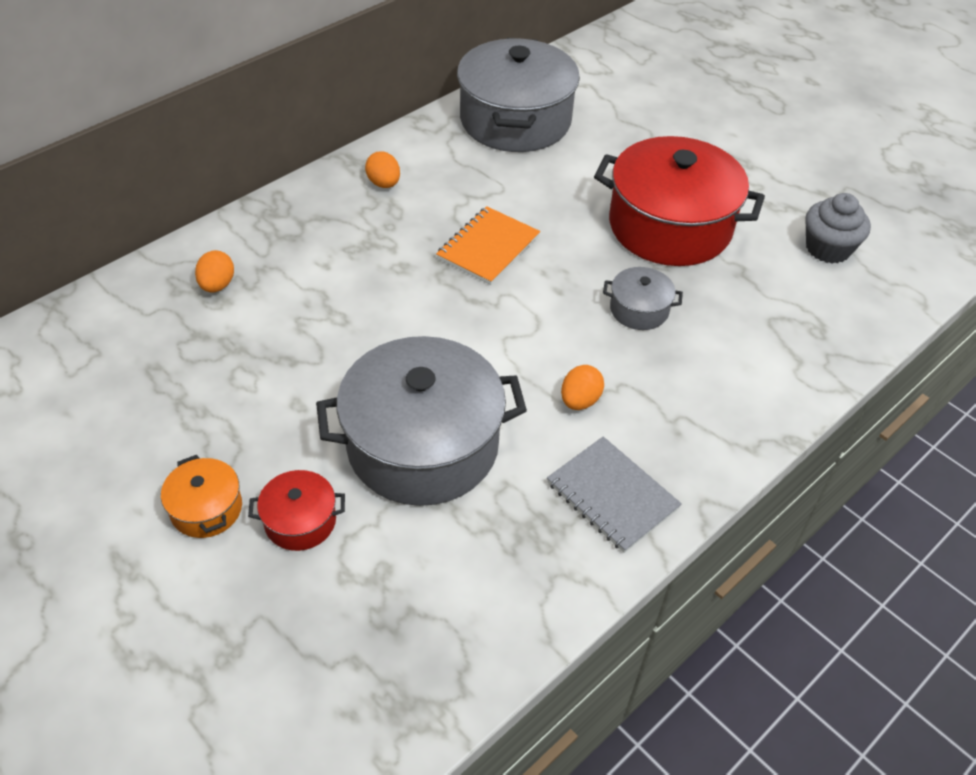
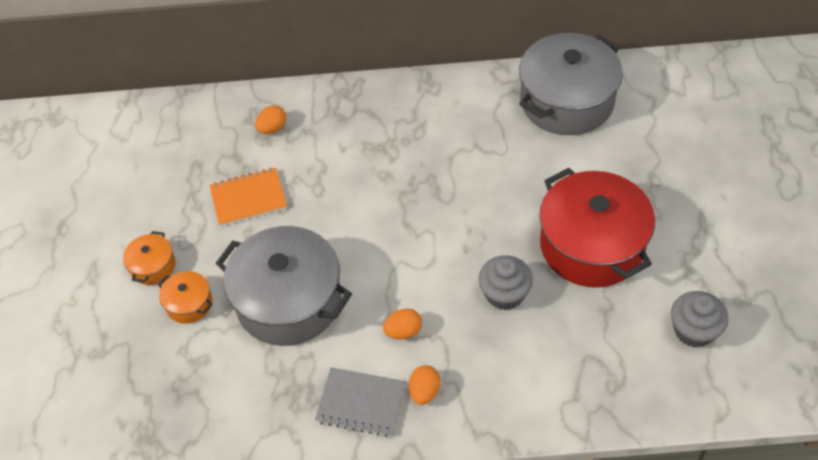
camera: 45 degrees right, 5 degrees up
(300, 521) = (189, 304): red pot -> orange pot
(384, 183) = (431, 107): orange egg -> orange egg (424, 391)
(488, 247) = (451, 191): orange notebook -> orange notebook (248, 198)
(612, 496) = (361, 403): grey notebook -> grey notebook turned 75 degrees counterclockwise
(639, 309) = (504, 294): grey pot -> grey cupcake

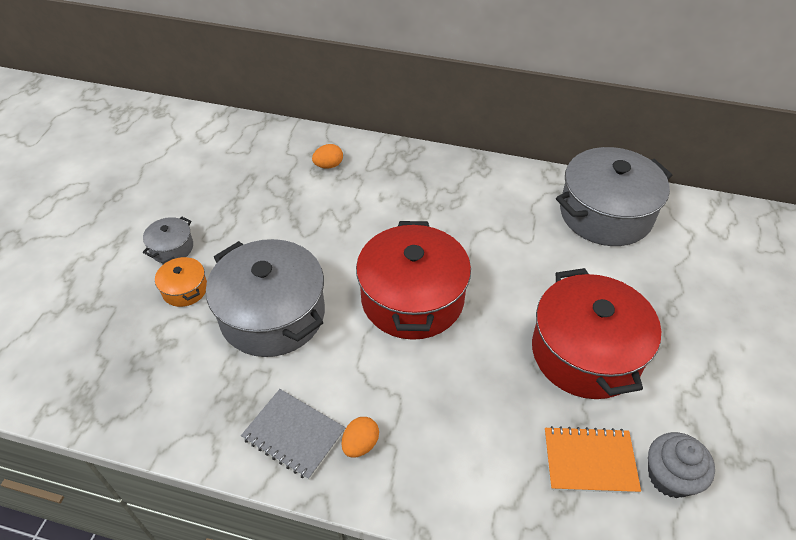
camera: 15 degrees right, 5 degrees down
(153, 266) = (172, 248): orange pot -> grey pot
(248, 198) = (281, 216): orange notebook -> orange notebook (589, 461)
(403, 331) = (365, 377): orange egg -> none
(416, 243) = (412, 299): none -> red pot
(504, 294) = (479, 373): grey cupcake -> none

